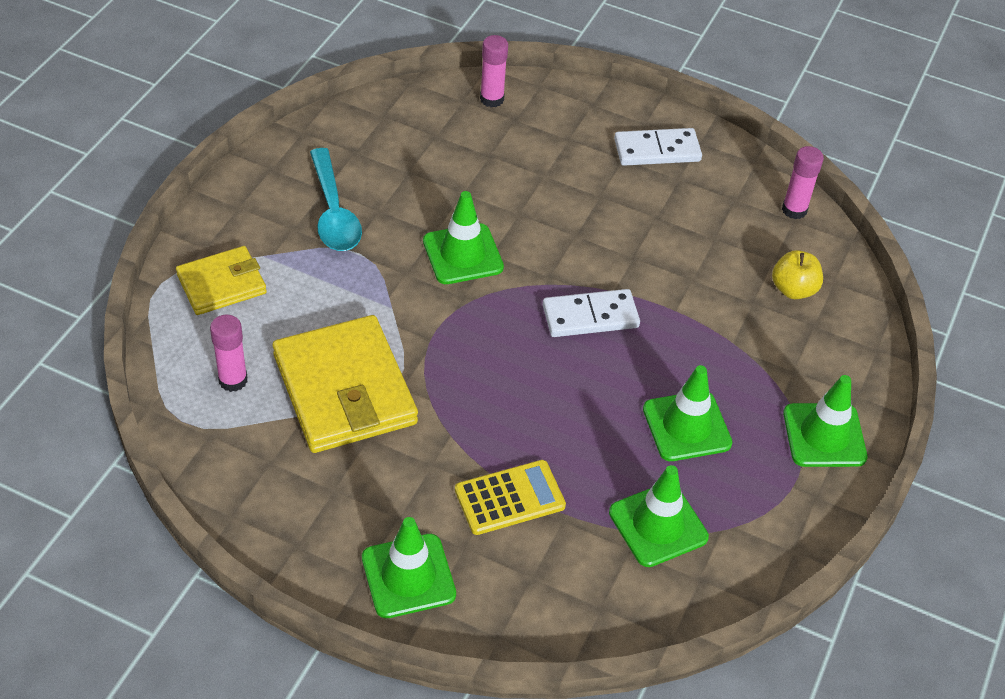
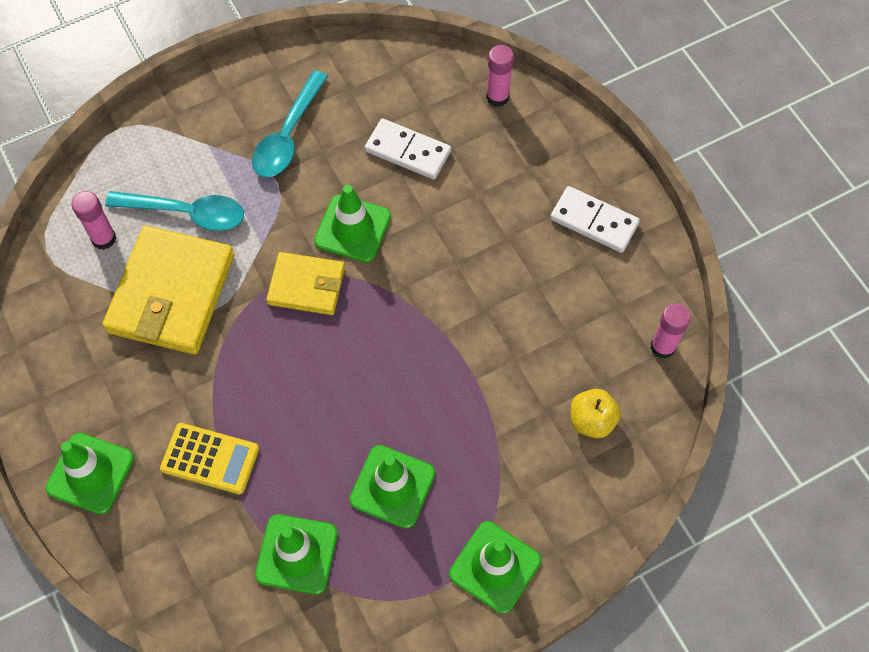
camera: 40 degrees right, 15 degrees up
(222, 284) = (160, 152): yellow wallet -> yellow wallet (306, 286)
(296, 319) = (186, 213): none -> turquoise spoon
(590, 316) = (403, 343): white domino -> white domino (408, 151)

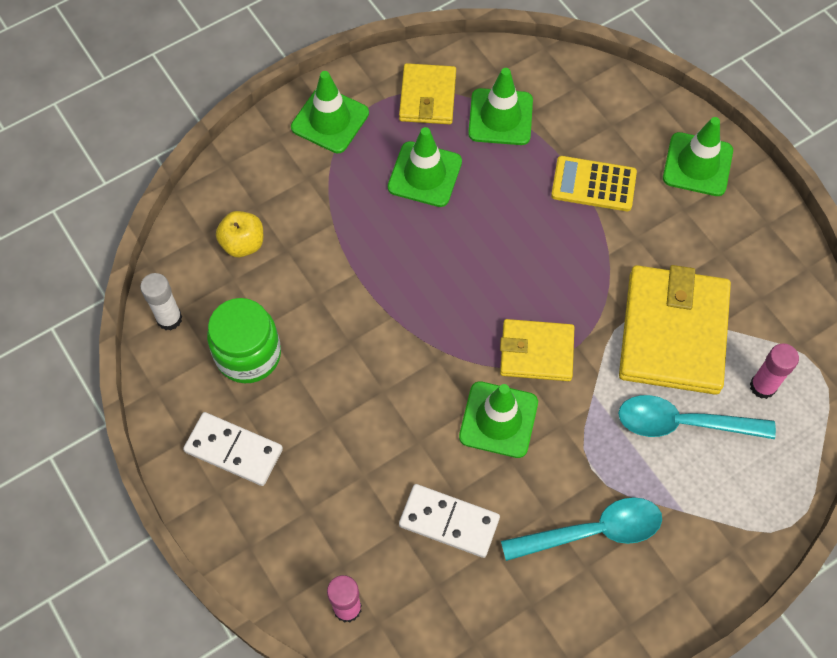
camera: 175 degrees right, 0 degrees up
(288, 135) = (592, 531): turquoise spoon -> turquoise spoon turned 60 degrees clockwise
(378, 590) = (427, 97): none -> yellow wallet
(583, 305) = (248, 354): none -> green jar
(662, 347) = (169, 318): pink glue stick -> white glue stick

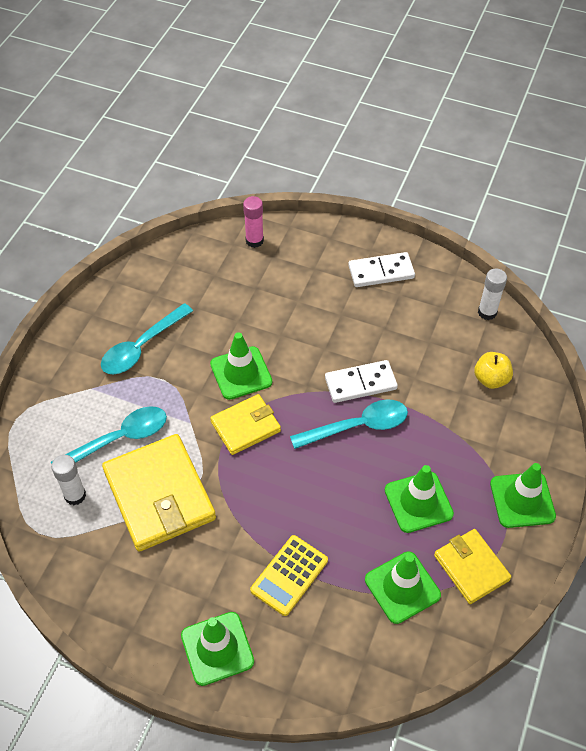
camera: 145 degrees right, 10 degrees down
(248, 354) = (422, 321): green jar -> none
(421, 280) = (357, 426): none -> turquoise spoon
(449, 522) = (230, 306): white domino -> white domino (360, 383)
(593, 184) = (289, 575): yellow calculator -> yellow calculator turned 150 degrees clockwise
(762, 386) = (75, 495): pink glue stick -> white glue stick

